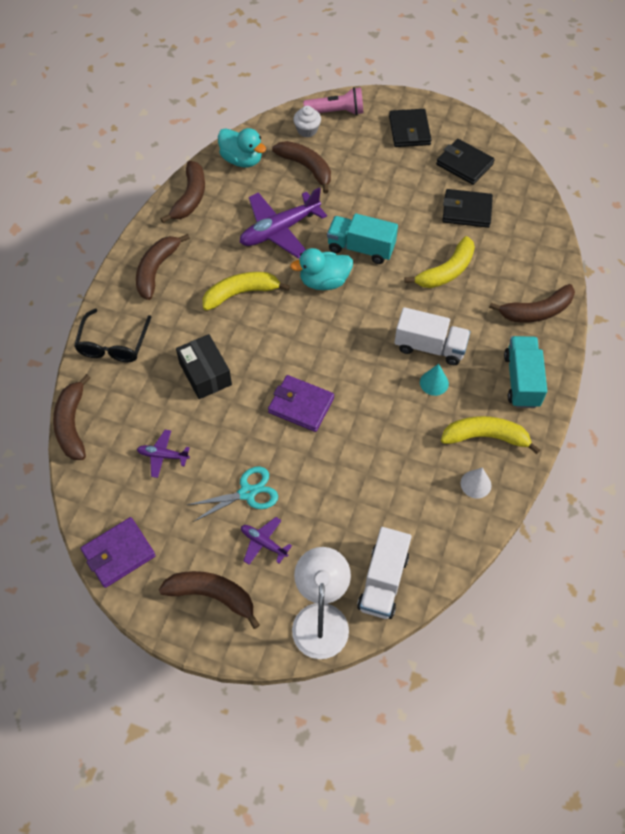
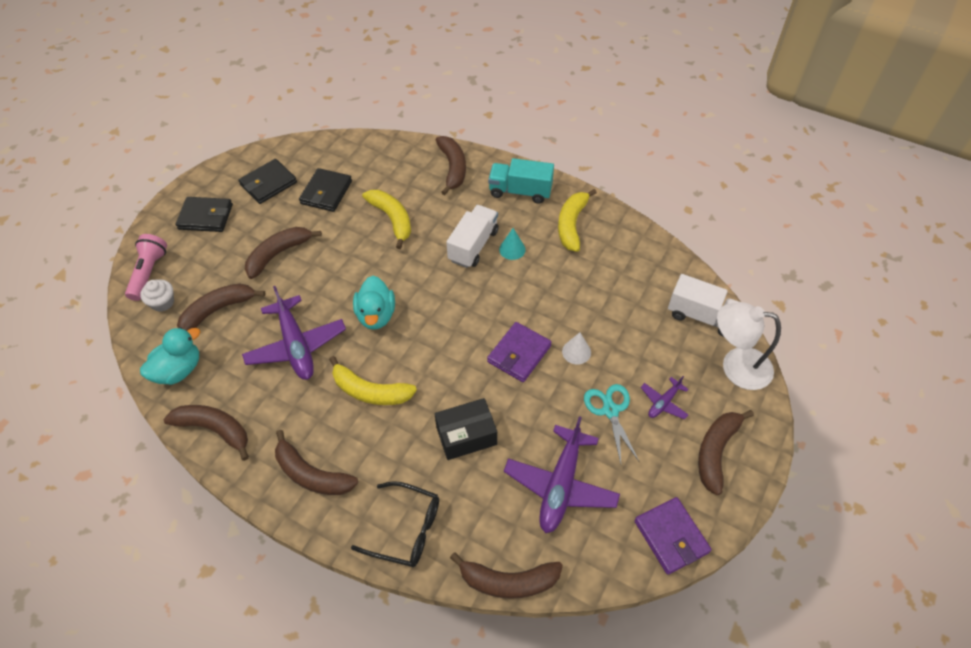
camera: 80 degrees left, 5 degrees down
(163, 456) = (560, 485): purple plane -> purple plane, size x2.03
(241, 293) = (370, 391): yellow banana -> yellow banana turned 60 degrees counterclockwise
(361, 248) = (344, 279): turquoise truck -> none
(379, 193) = (278, 254): none -> brown banana
(475, 484) = (615, 239): white cone -> white cone (576, 352)

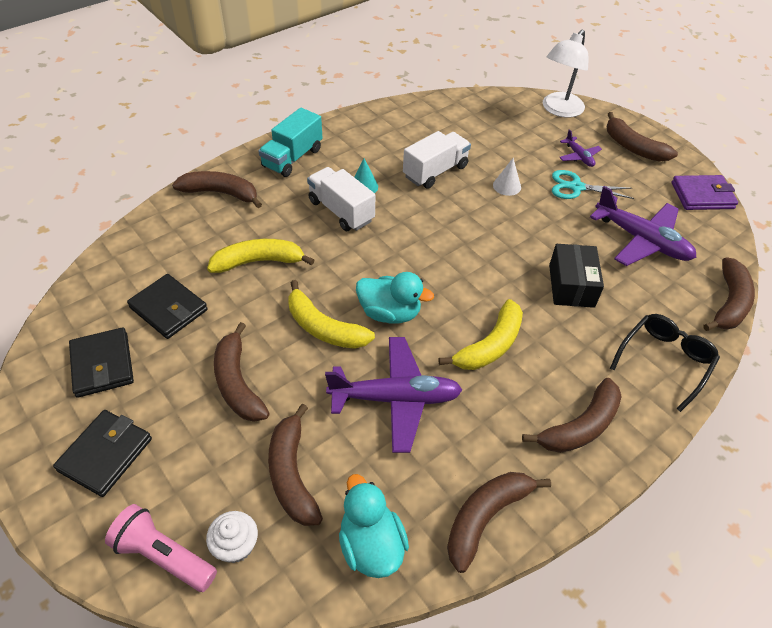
camera: 70 degrees left, 5 degrees down
(519, 354) = (492, 222): purple wallet -> none
(572, 225) = (359, 140): yellow banana -> yellow banana (324, 327)
(702, 316) = (503, 108): white truck -> white truck (435, 171)

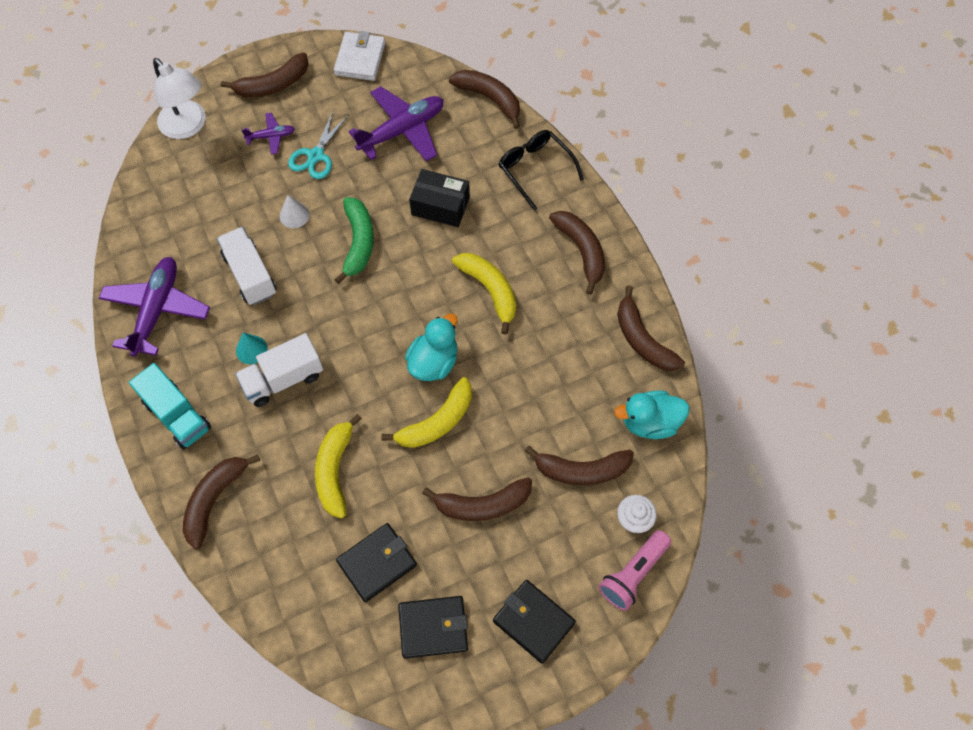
camera: 75 degrees left, 15 degrees up
(395, 399) = (527, 378): purple plane -> purple plane (157, 310)
(499, 232) = (358, 242): none -> green banana
(702, 196) = (360, 59): purple wallet -> white wallet

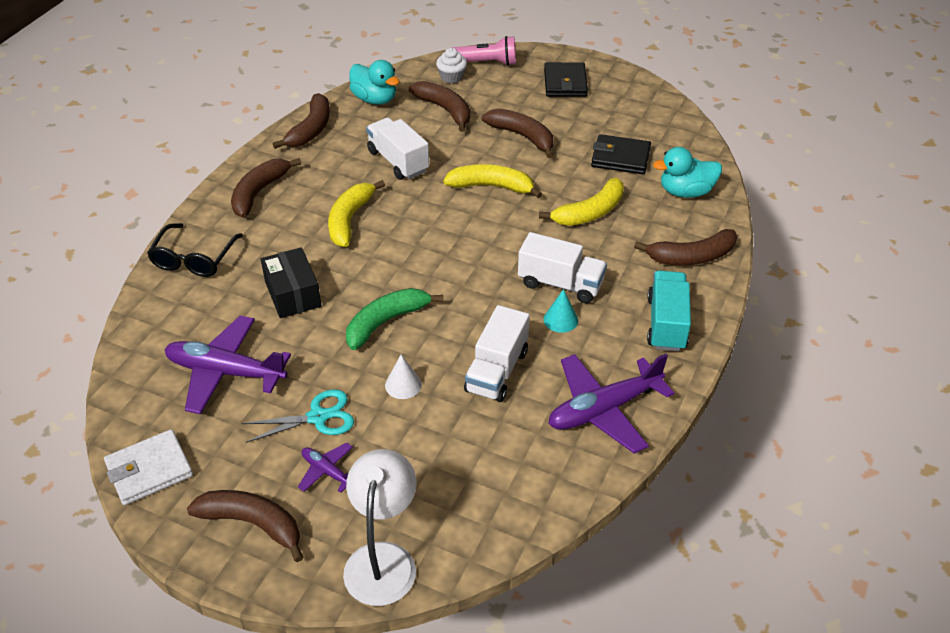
camera: 130 degrees left, 20 degrees down
(433, 628) = (623, 115): black wallet -> none
(434, 362) = (447, 214): turquoise duck -> turquoise duck (686, 192)
(489, 99) = (128, 334): brown banana -> none
(535, 375) = (398, 161): none -> white truck

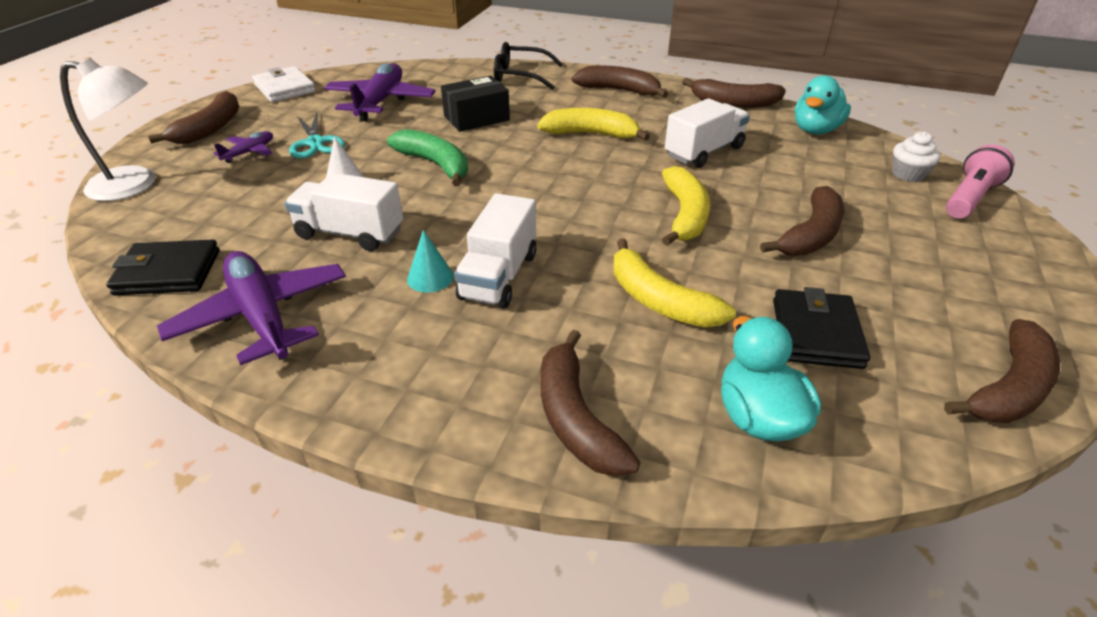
camera: 85 degrees right, 5 degrees down
(445, 110) = (829, 174): brown banana -> brown banana (1008, 388)
(486, 63) = (969, 198): pink flashlight -> pink flashlight turned 135 degrees counterclockwise
(565, 83) = (986, 270): black wallet -> black wallet (168, 272)
(666, 324) = (413, 381): turquoise truck -> none

